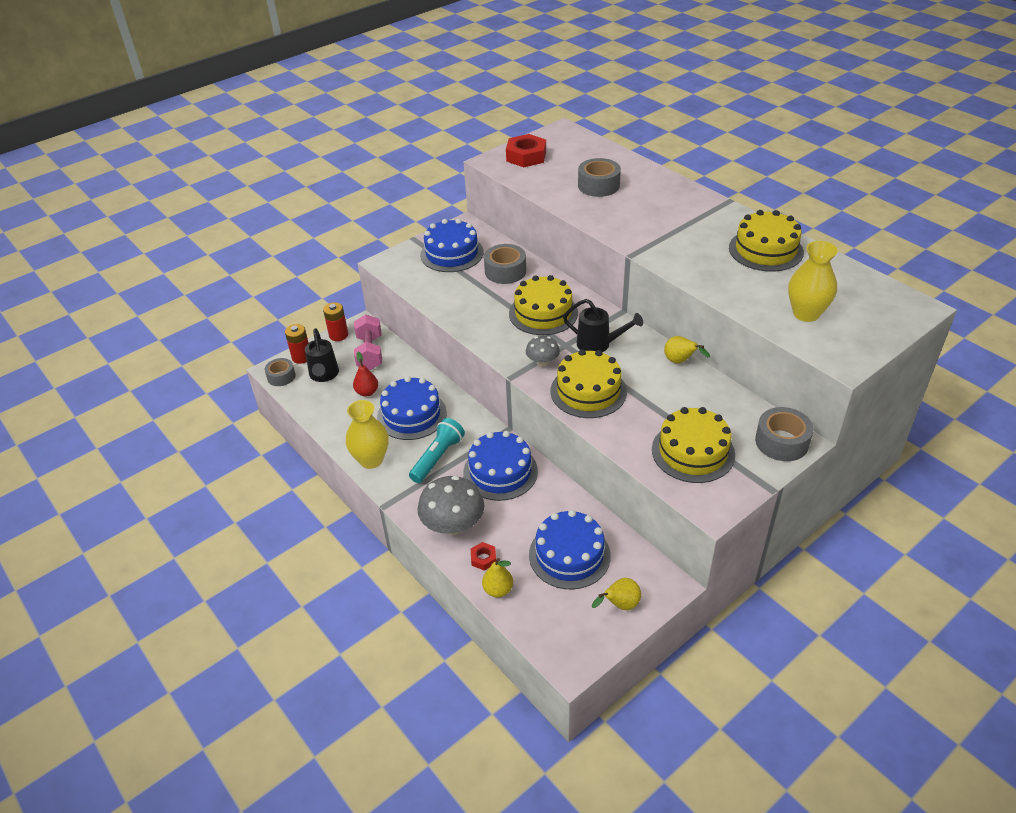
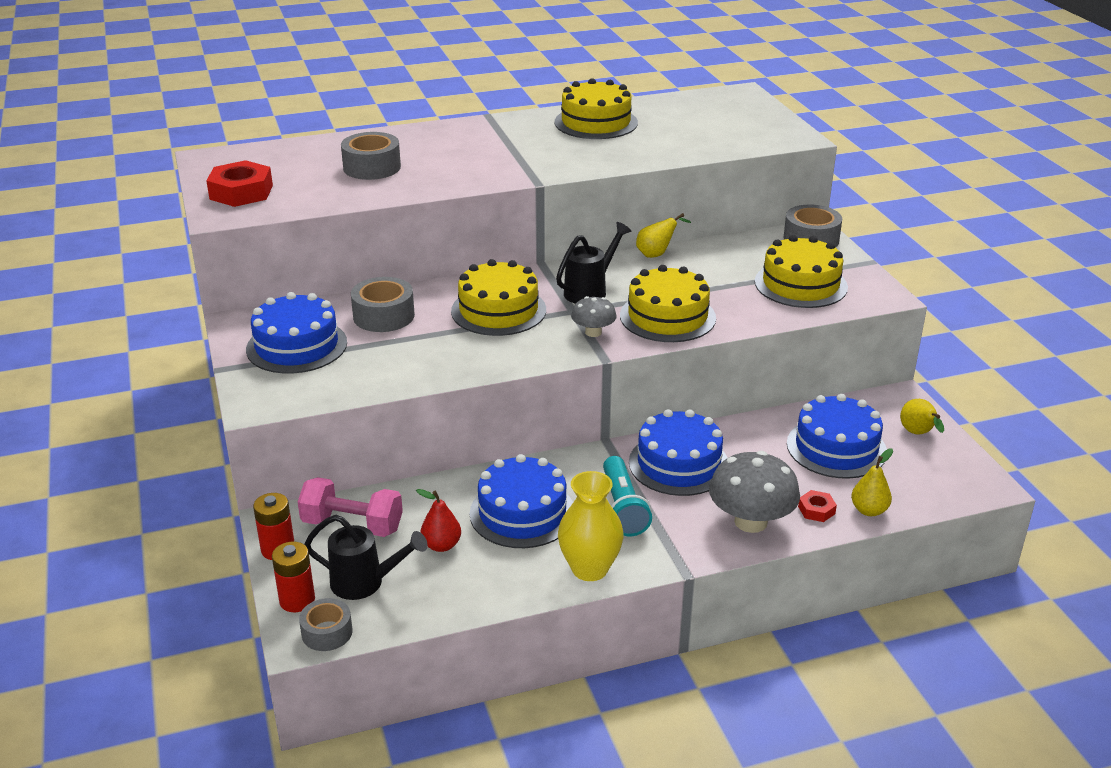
camera: 70 degrees left, 10 degrees down
(438, 457) = (622, 508): turquoise flashlight -> turquoise flashlight turned 150 degrees counterclockwise
(806, 314) = (715, 133): yellow vase -> none

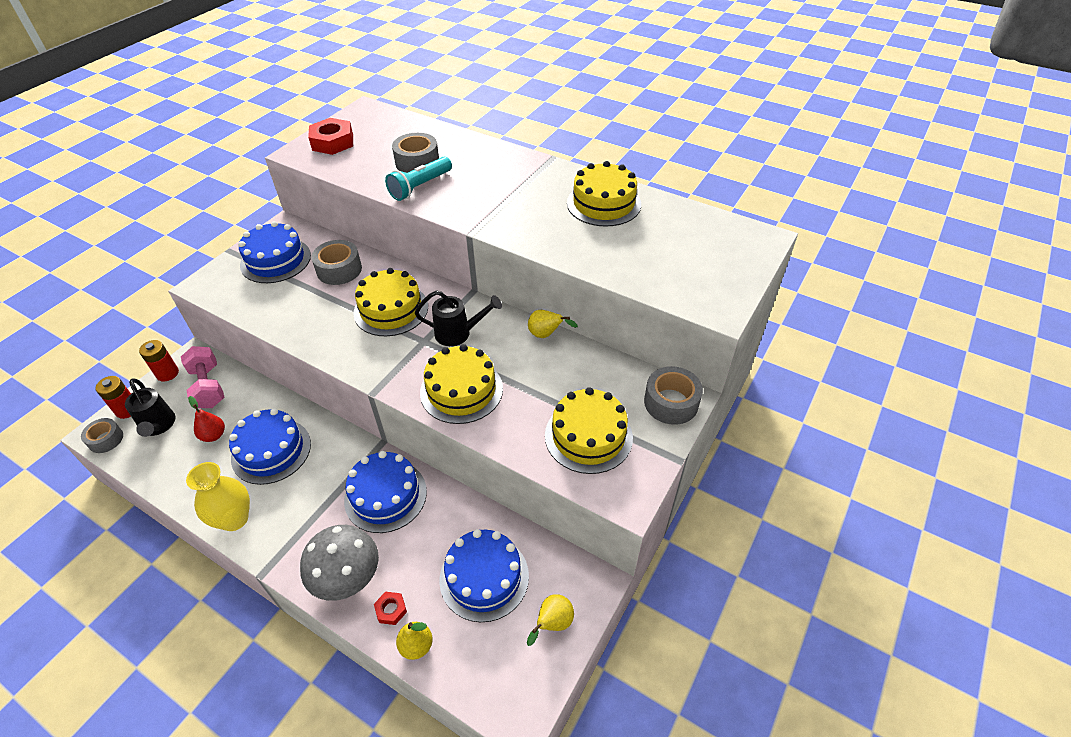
camera: 50 degrees right, 15 degrees up
(593, 332) = (404, 366): grey mushroom -> none
(622, 508) = (312, 496): turquoise flashlight -> turquoise flashlight (420, 187)

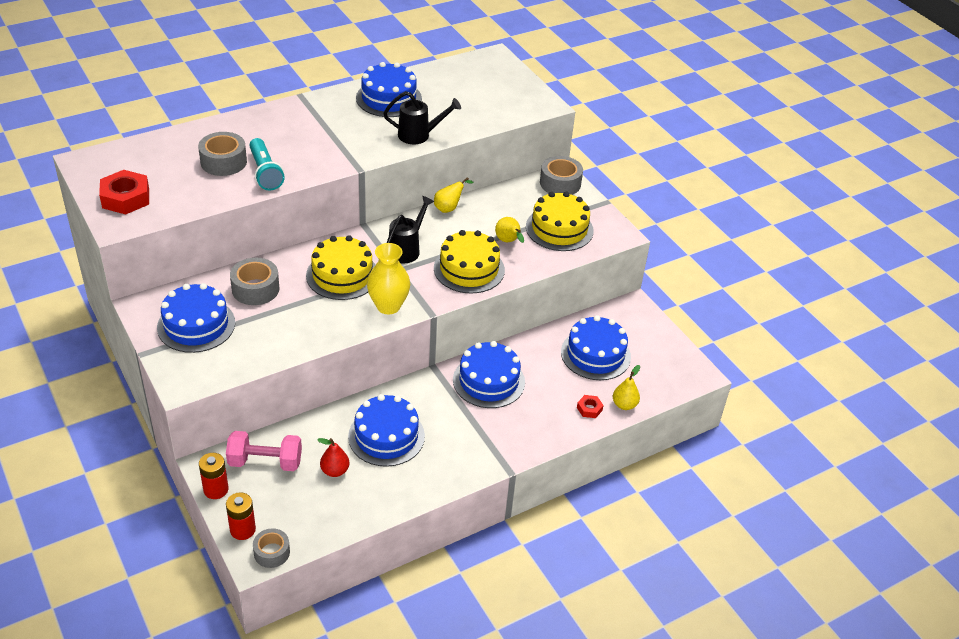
camera: 65 degrees left, 5 degrees down
(158, 426) = (288, 509): black watering can -> black watering can (419, 135)
(234, 519) = (443, 476): yellow vase -> yellow vase (388, 306)
(347, 577) = (546, 424): grey mushroom -> none
(552, 623) = (649, 336): yellow pear -> yellow pear (508, 241)
(603, 203) = (389, 98): yellow cake -> blue cake

